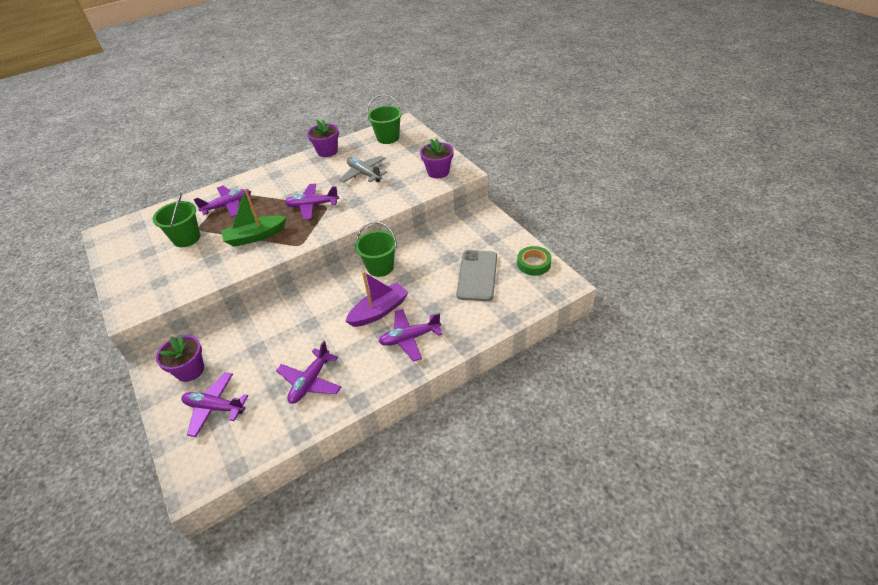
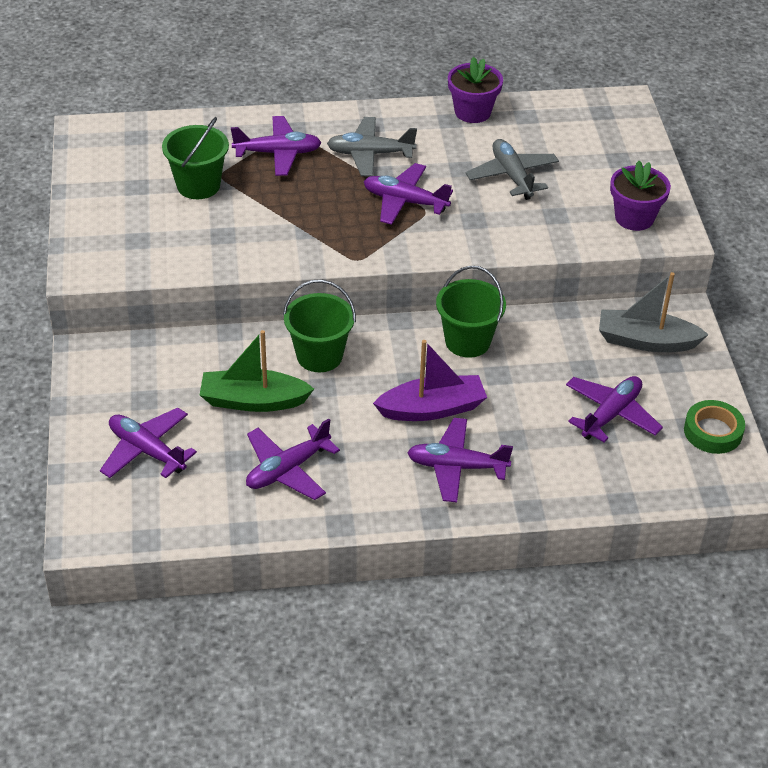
camera: 20 degrees right, 0 degrees up
(190, 370) = (133, 386): purple flower pot -> none
(255, 236) = (298, 221): green boat -> green boat (253, 401)
(281, 189) = (370, 154): none -> grey plane
(388, 138) = (585, 122): green bucket -> green bucket (319, 356)
(473, 232) = (646, 341): none -> grey boat
(477, 275) = (611, 414): grey phone -> purple plane

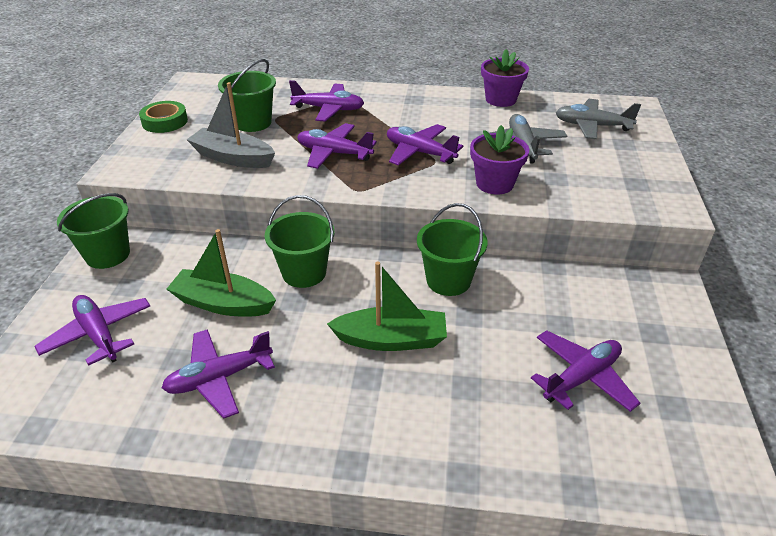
camera: 15 degrees right, 5 degrees down
(99, 368) = (107, 254): none -> green bucket
(370, 154) = (403, 117): grey plane -> grey plane (591, 126)
(432, 409) = (391, 339): purple boat -> green boat
(456, 467) = (395, 407): purple plane -> purple plane (334, 153)
(634, 218) = (633, 189): purple flower pot -> purple flower pot (494, 184)
(646, 341) = (631, 307): grey boat -> grey boat (233, 158)
(713, 431) = (700, 418): green tape -> green tape (165, 121)

